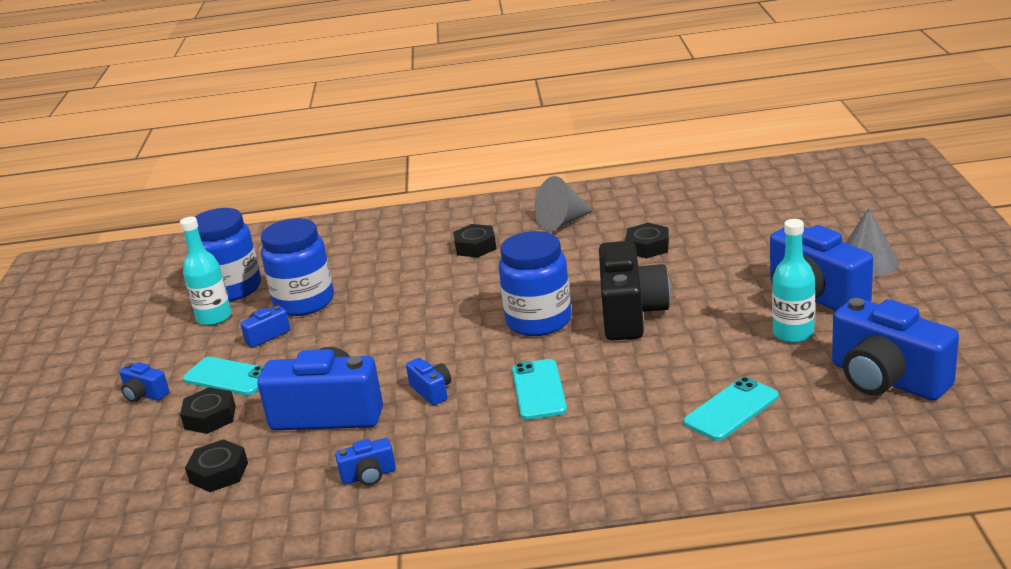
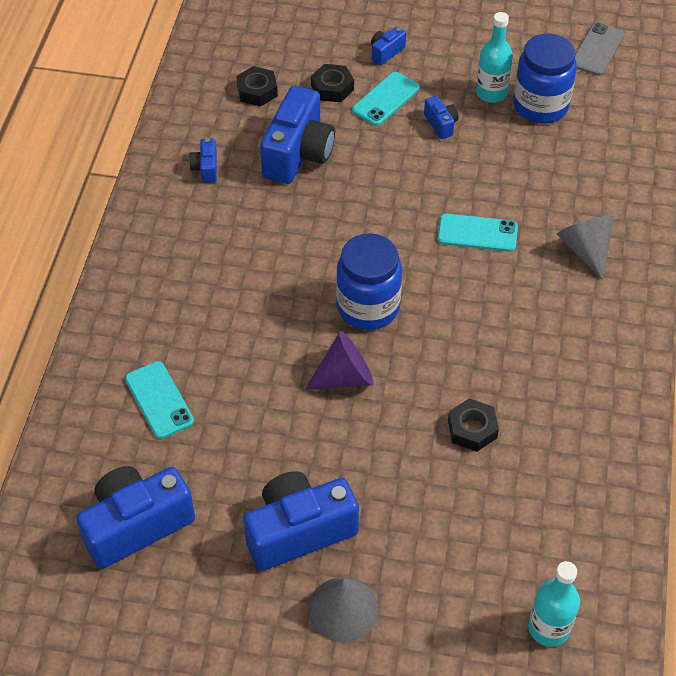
camera: 100 degrees right, 25 degrees up
(146, 276) = (597, 49): none -> grey phone
(304, 302) = (489, 152): blue jar -> none
(432, 391) = (295, 217): blue camera -> none
(475, 247) = (542, 289): black nut -> none
(538, 390) = (258, 284): turquoise phone -> turquoise phone (477, 233)
(562, 222) = (566, 371): grey cone -> grey cone (585, 250)
(631, 313) = (345, 377): black camera -> purple cone
(793, 333) = (244, 487): turquoise bottle -> turquoise bottle (549, 628)

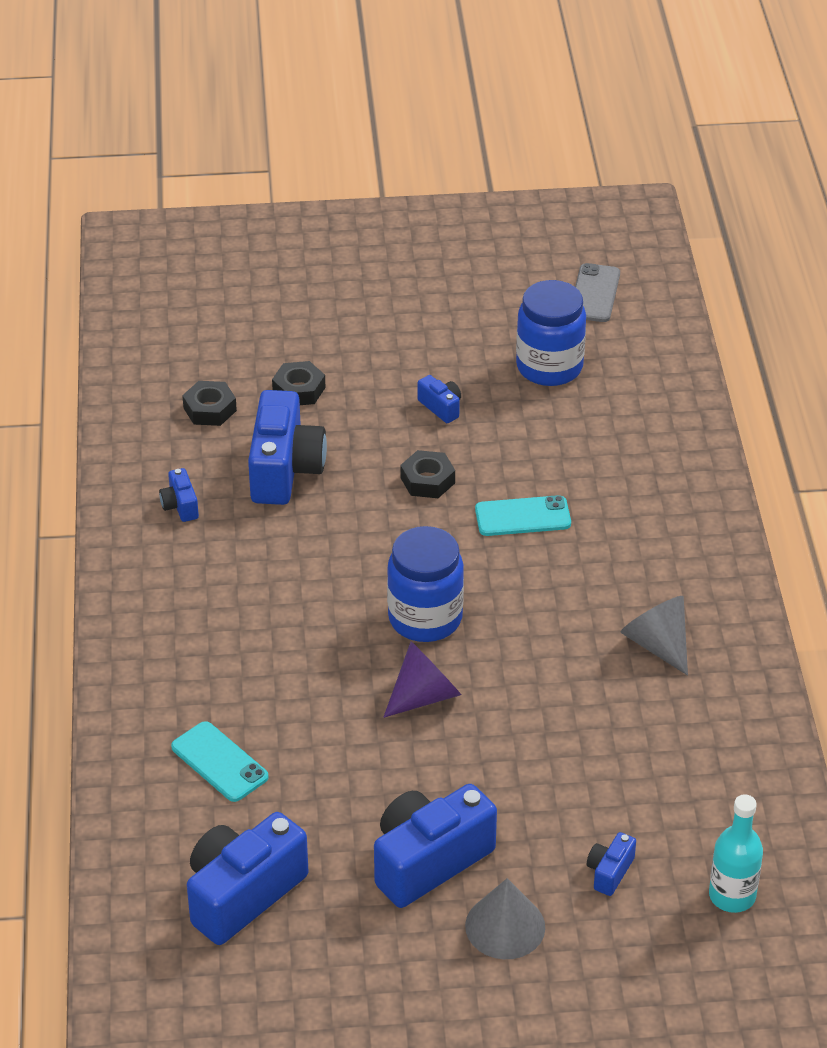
camera: 15 degrees left, 10 degrees down
(386, 52) = (349, 339): blue camera -> blue camera (609, 872)
(386, 99) = (367, 391): turquoise phone -> none
(472, 429) = (585, 719): black nut -> black nut (427, 480)
(491, 93) = (488, 363): turquoise bottle -> none
(585, 250) = (650, 511): grey cone -> grey cone (657, 644)

